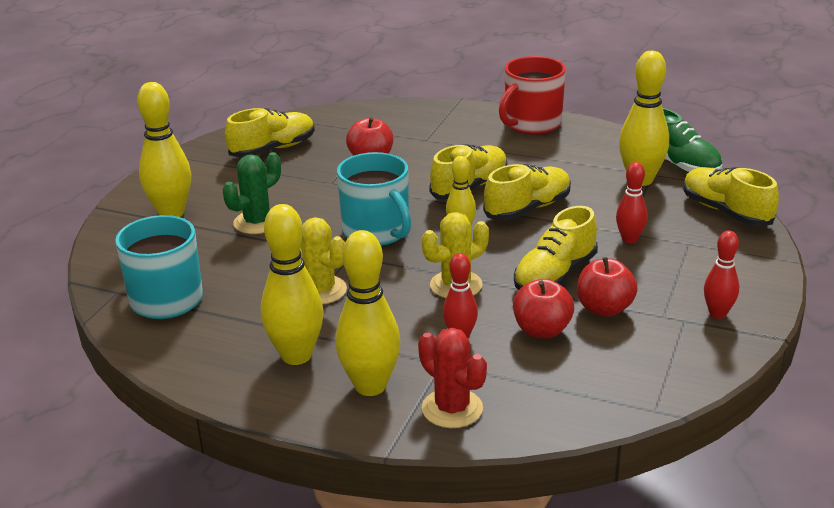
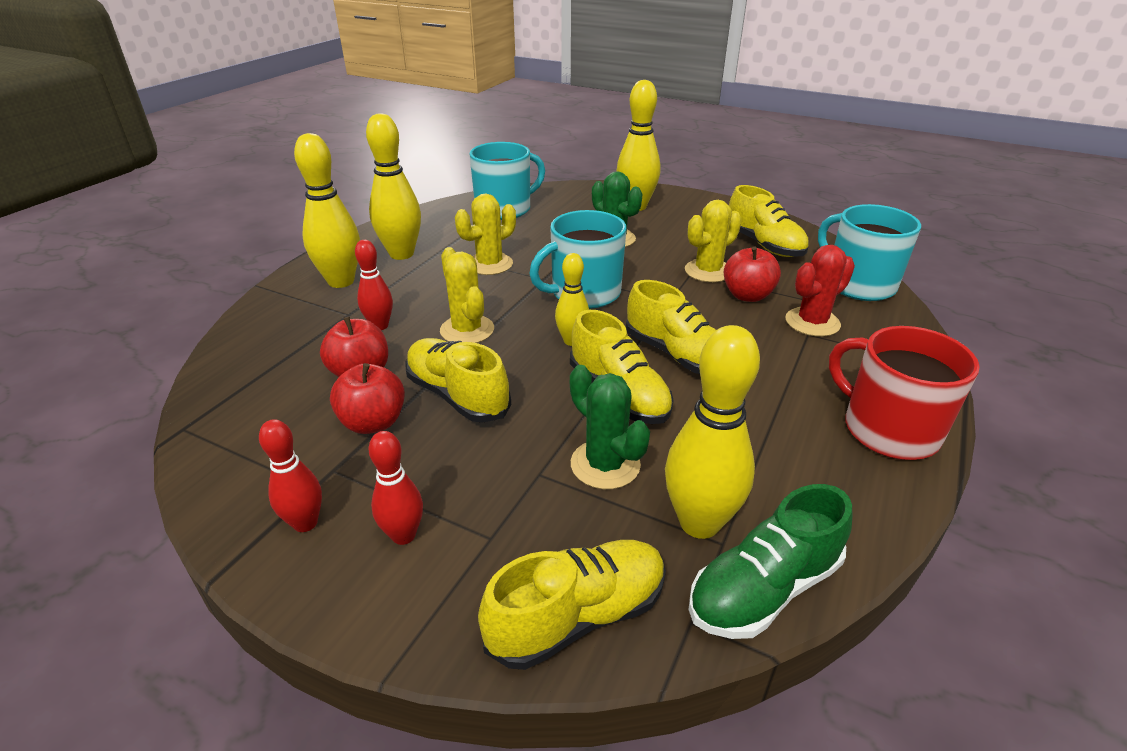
camera: 95 degrees right, 5 degrees up
(328, 175) = (708, 271): none -> yellow cactus
(346, 117) = (858, 284): none -> turquoise mug
(452, 409) = (283, 314): red cactus -> red cactus (812, 322)
(606, 210) = (605, 464): none -> green cactus
(629, 239) = (519, 473): red bowling pin -> red bowling pin (403, 535)

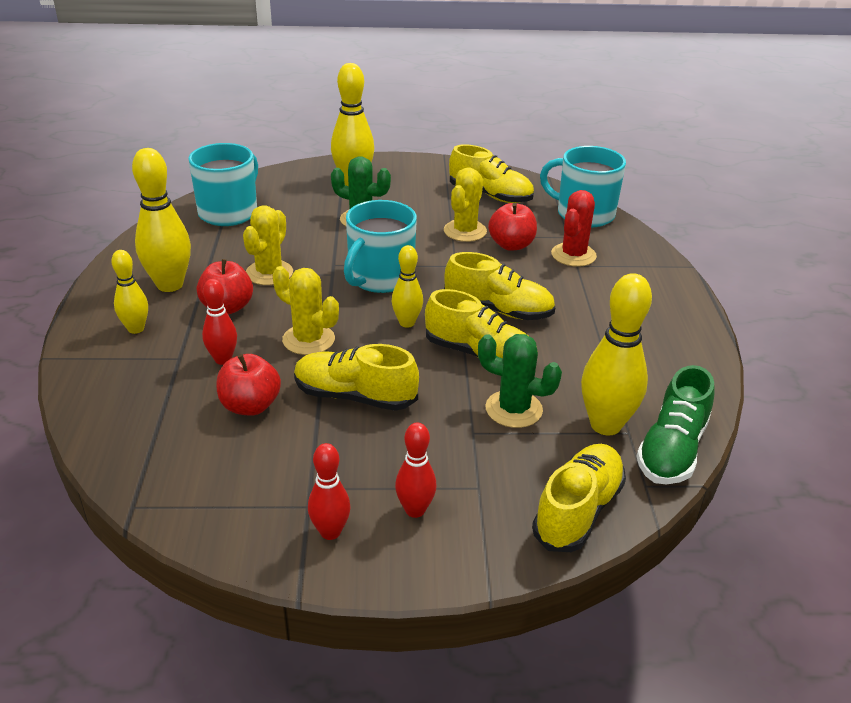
camera: 30 degrees left, 0 degrees up
(341, 281) = (136, 329): yellow bowling pin -> yellow bowling pin, size x0.58
(373, 422) = (305, 441): red apple -> red apple (227, 307)
(887, 429) = (674, 322): red mug -> none

